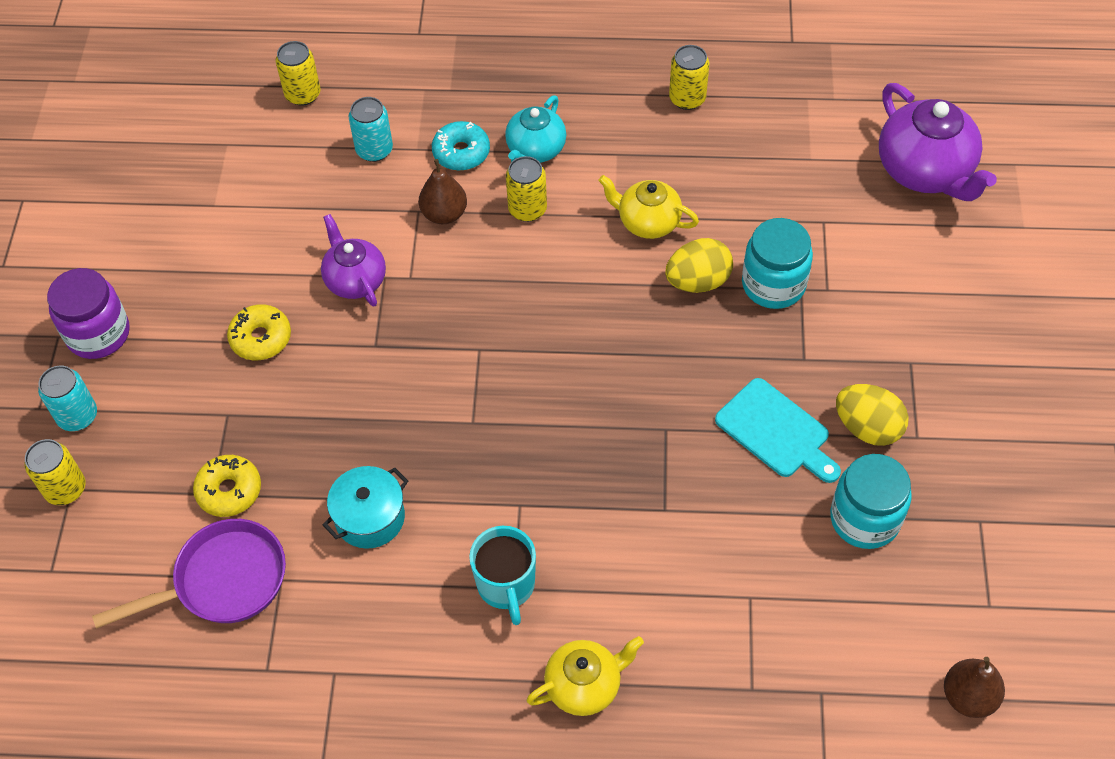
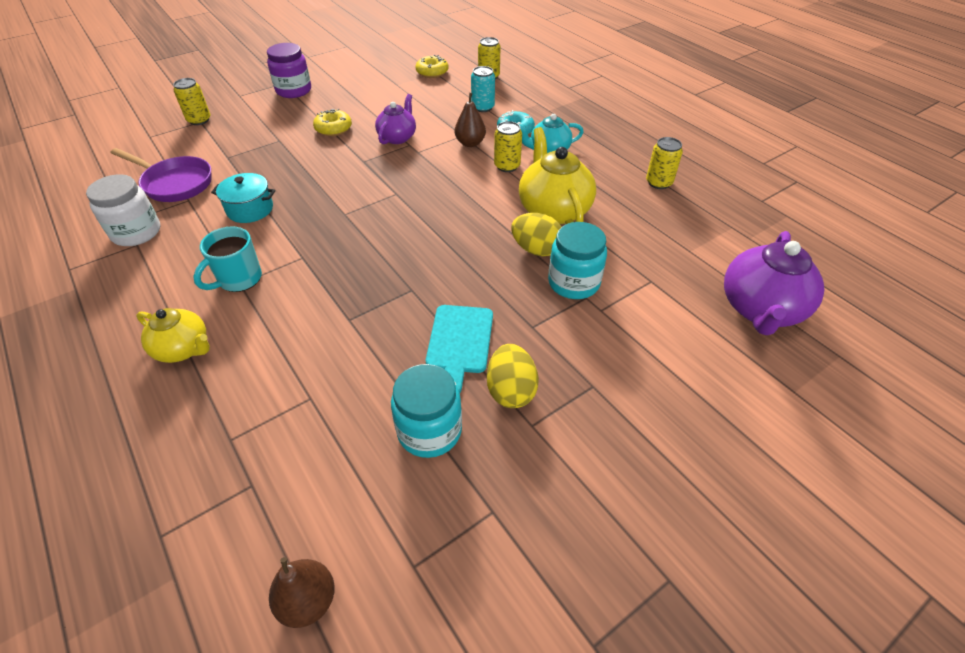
camera: 50 degrees right, 10 degrees down
(77, 416) = (243, 105): turquoise can -> none
(229, 491) = (233, 161): yellow donut -> yellow donut (432, 72)
(306, 665) = (136, 232): none -> white jar
(647, 222) = (553, 210): yellow teapot -> yellow teapot, size x1.62

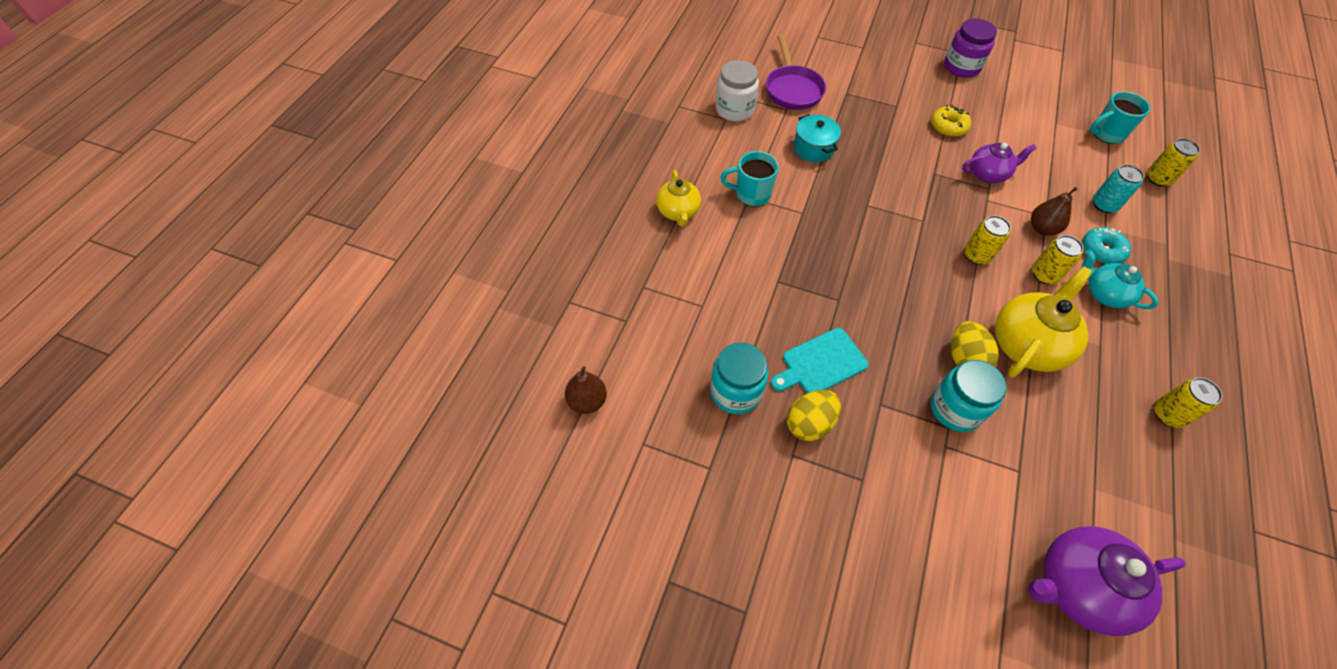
camera: 55 degrees right, 10 degrees up
(199, 120) = (863, 45): yellow can -> yellow can (977, 255)
(432, 72) = (1106, 134): yellow donut -> turquoise mug

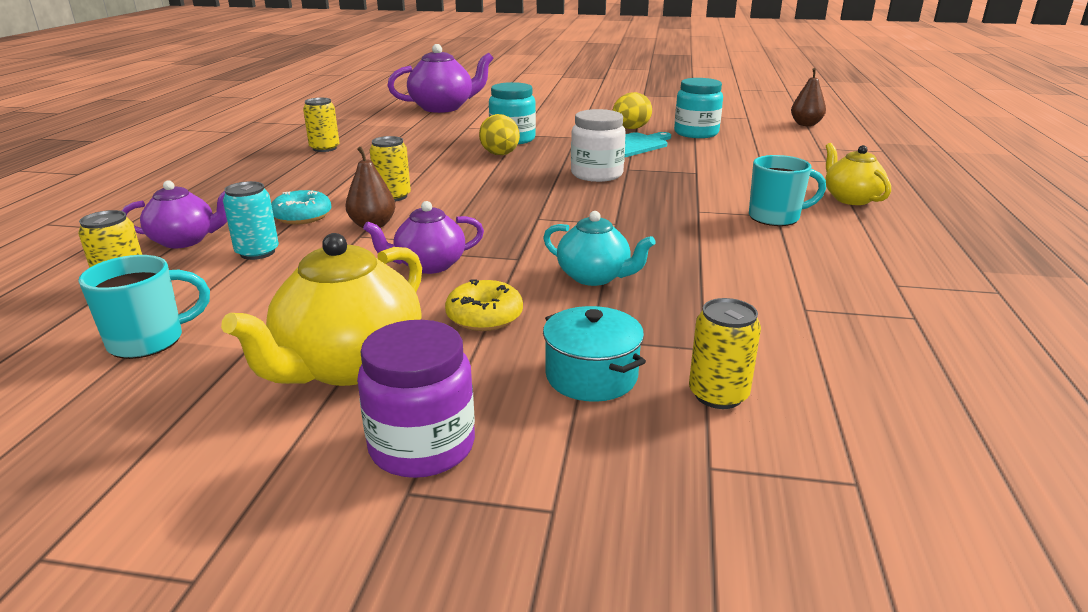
camera: 170 degrees right, 30 degrees down
(734, 110) = (896, 297): white jar -> white jar (596, 174)
(792, 89) = (820, 342): purple pan -> none
(813, 148) = (721, 265): turquoise pot -> turquoise pot (591, 376)
(977, 255) = (471, 201): yellow can -> yellow can (718, 395)
(1027, 344) = (436, 164): yellow teapot -> yellow teapot (348, 365)
(1104, 294) = (328, 191): turquoise teapot -> turquoise teapot (595, 277)
(1164, 227) = (185, 240): none -> purple teapot

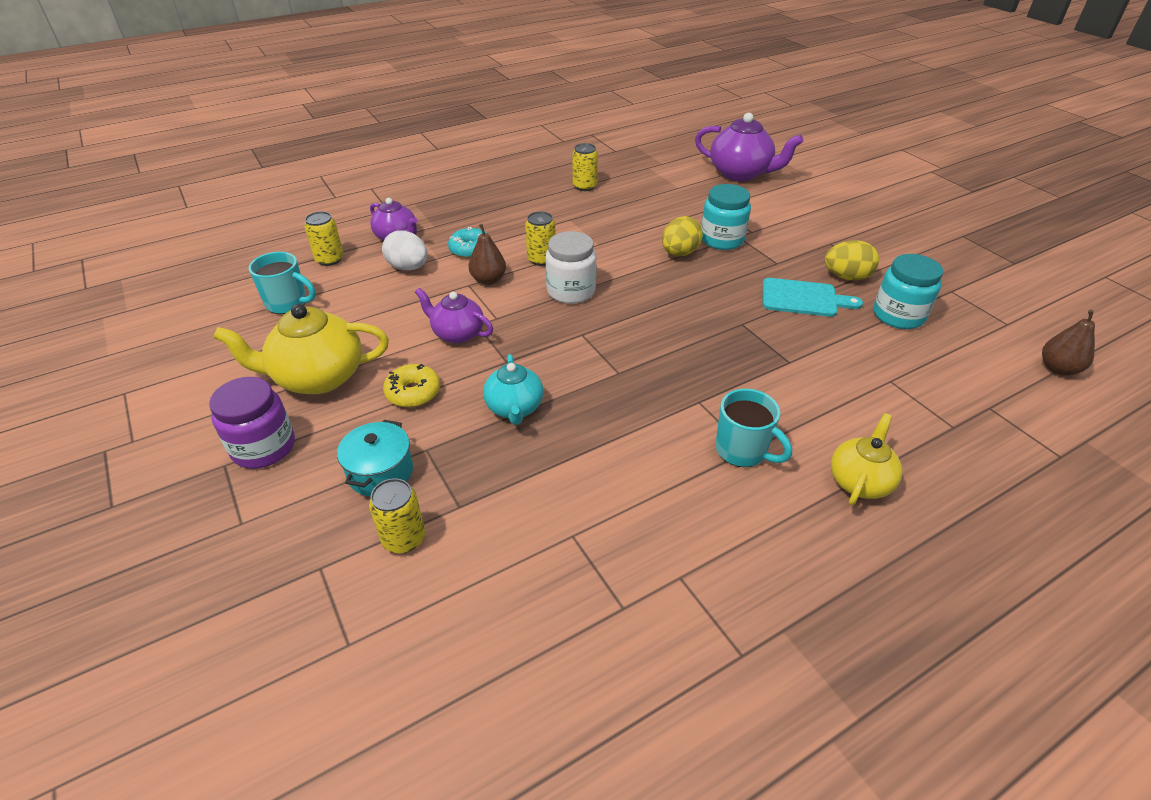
camera: 50 degrees right, 15 degrees up
(257, 252) = (408, 267): turquoise can -> white egg
(596, 174) = (705, 316): white jar -> white jar (571, 291)

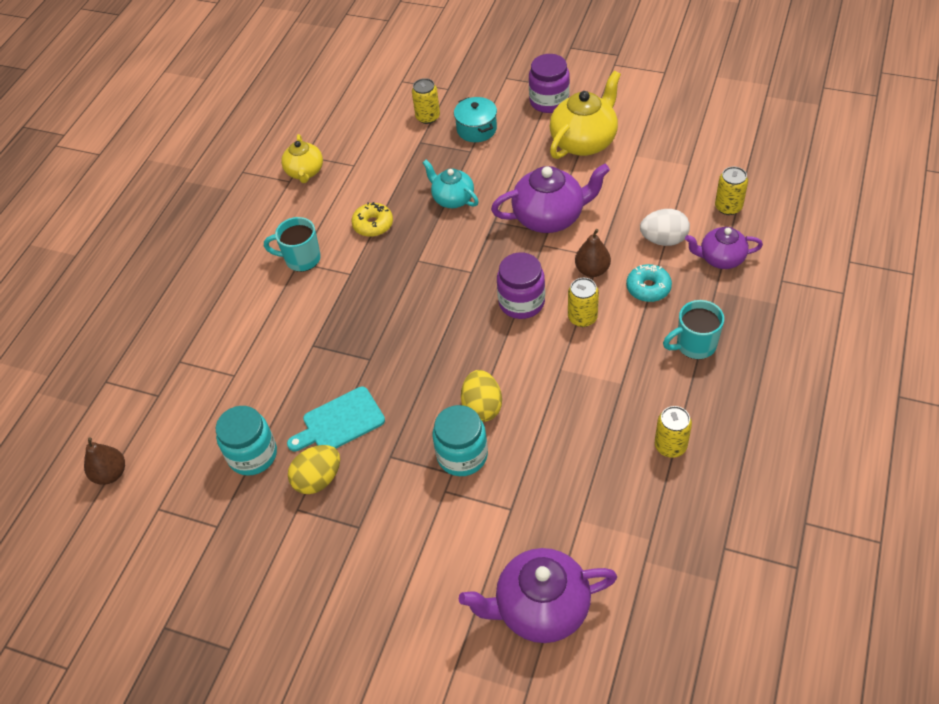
camera: 145 degrees right, 10 degrees up
(288, 303) = (686, 162): turquoise mug -> turquoise mug (694, 345)
(413, 392) = (519, 169): yellow donut -> yellow donut (373, 225)
(457, 333) = (550, 217): purple teapot -> purple teapot, size x1.62
(571, 291) = (521, 302): white jar -> purple jar
(859, 481) = (225, 283): yellow teapot -> yellow teapot (305, 172)

